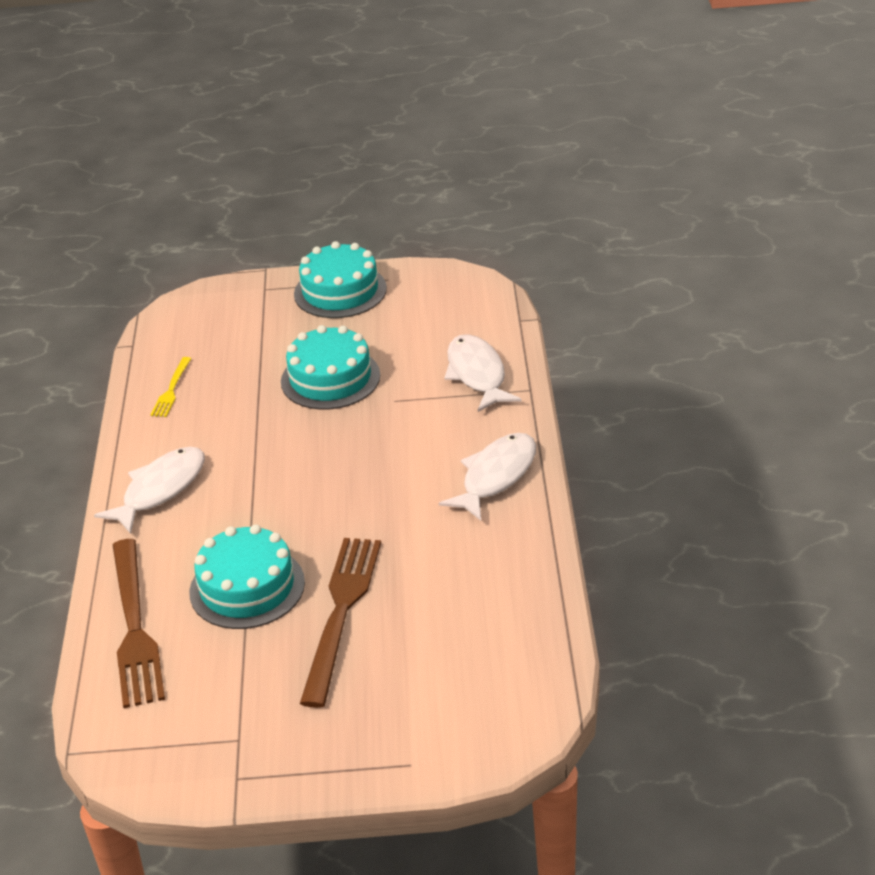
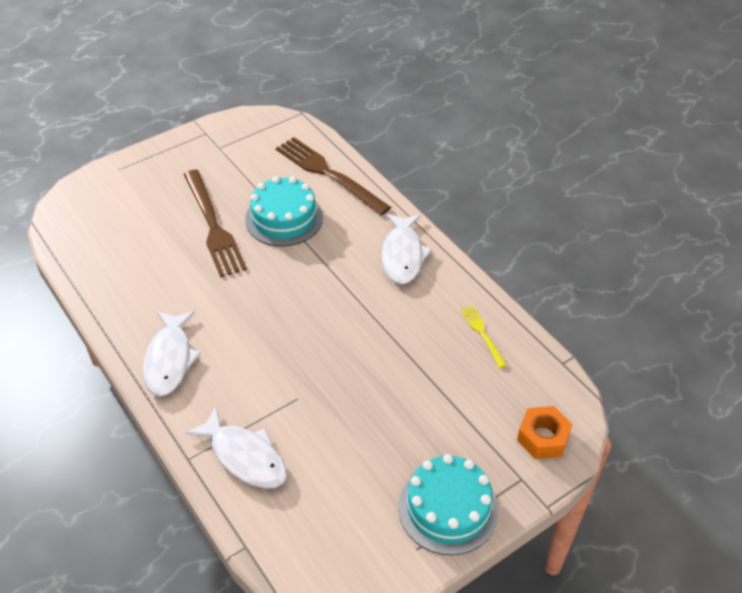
camera: 145 degrees right, 10 degrees up
(216, 305) = (543, 437): none -> orange nut
(330, 378) = (367, 398): turquoise cake -> none

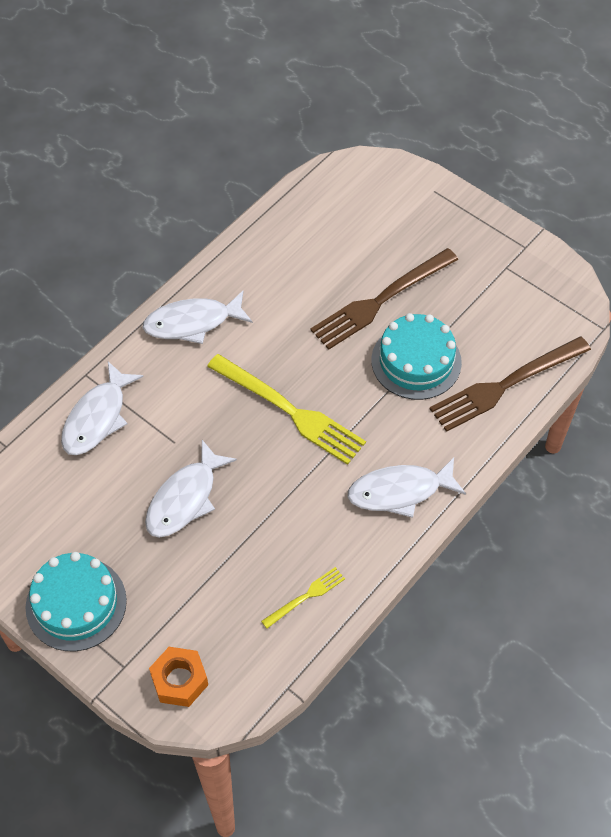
camera: 75 degrees right, 10 degrees up
(298, 308) = (290, 411): none -> yellow fork
(329, 174) = (505, 385): brown fork -> brown fork turned 150 degrees counterclockwise
(361, 400) = (185, 498): none -> white fish

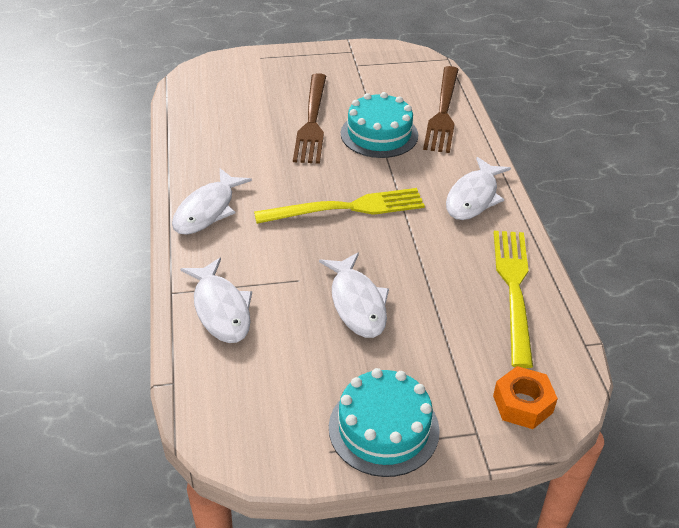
camera: 50 degrees left, 15 degrees down
(306, 596) = (514, 289): yellow fork -> yellow fork, size x2.07

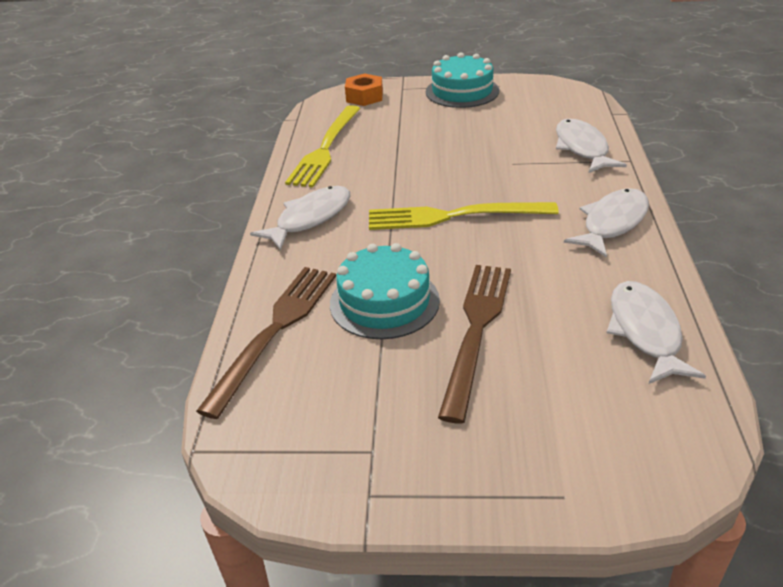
camera: 165 degrees left, 5 degrees down
(357, 303) = (463, 146): white fish -> white fish (645, 332)

